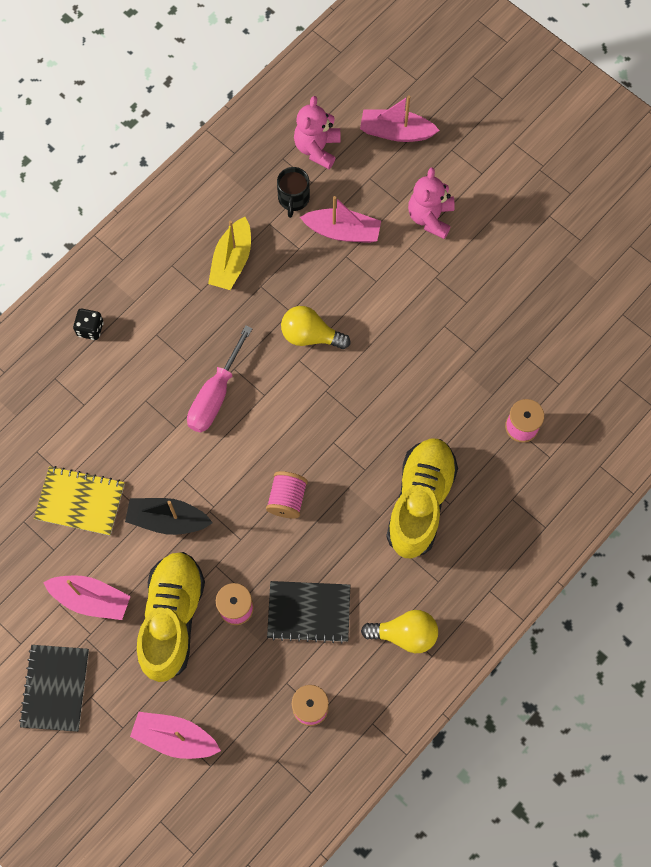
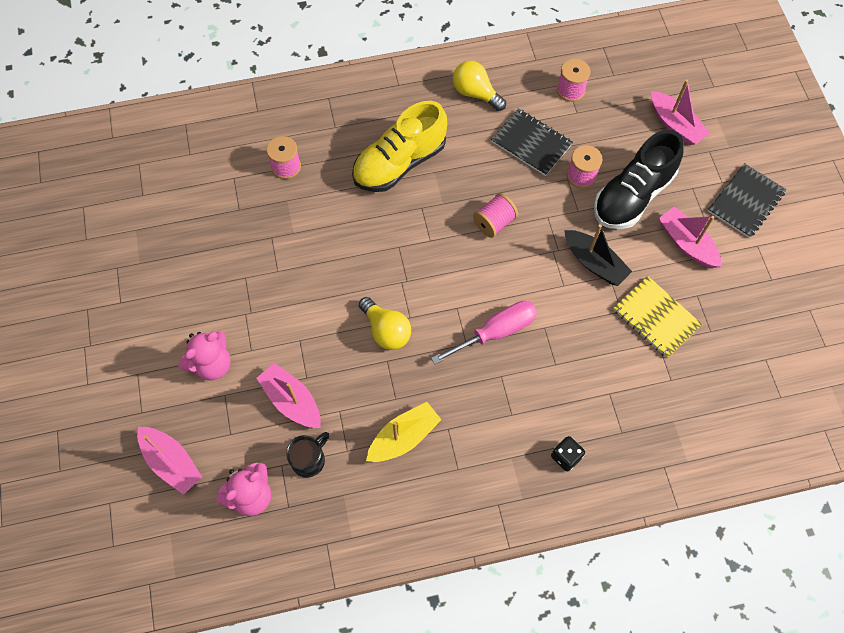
camera: 145 degrees left, 5 degrees down
(172, 618) = (632, 196): yellow shoe -> black shoe

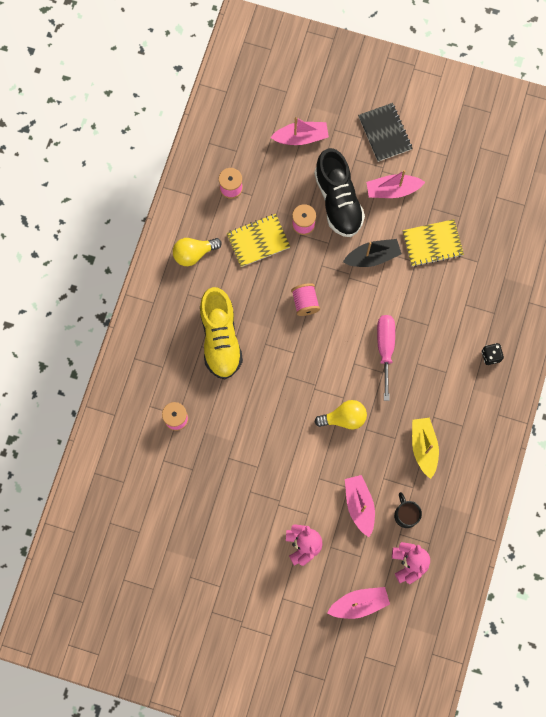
camera: 60 degrees left, 10 degrees up
(292, 401) = (359, 505): pink boat -> pink boat turned 90 degrees clockwise
(531, 143) = (258, 241): black notebook -> yellow notebook

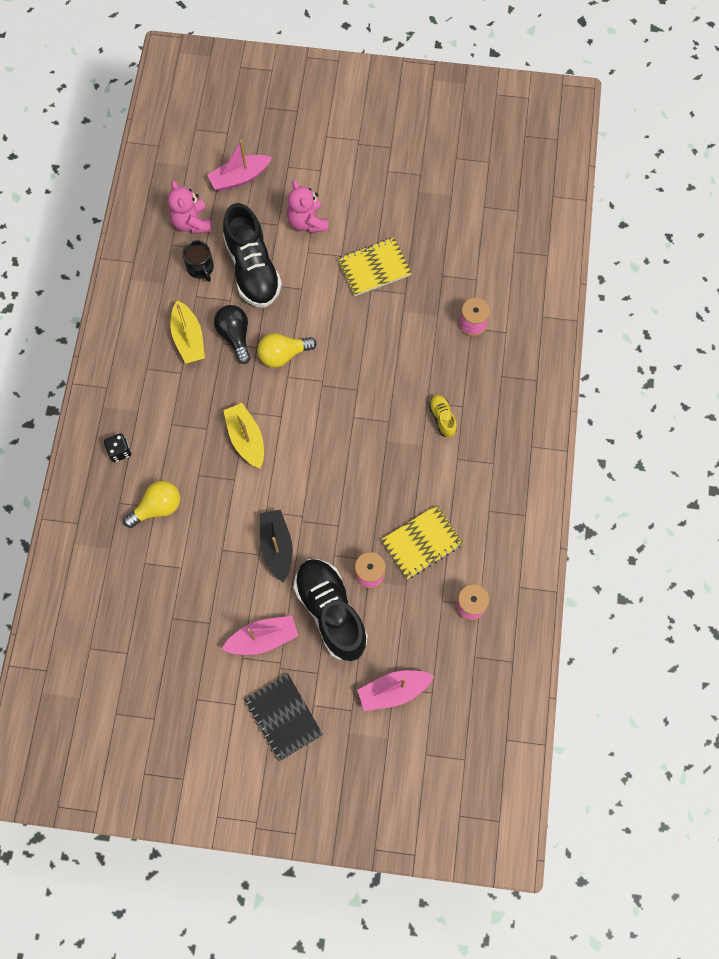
camera: 170 degrees right, 5 degrees down
(194, 253) = (497, 513): yellow light bulb -> yellow light bulb (157, 508)
(220, 339) = (442, 418): yellow shoe -> yellow shoe, size x0.44
(305, 303) = (350, 477): pink spool -> none
(359, 505) = (253, 269): pink boat -> black shoe
(372, 257) = (276, 547): black boat -> black boat turned 105 degrees clockwise
(383, 443) = (235, 336): none -> black light bulb
(385, 349) = (246, 439): pink screwdriver -> yellow boat
(432, 243) = (203, 576): yellow notebook -> yellow notebook (374, 268)

